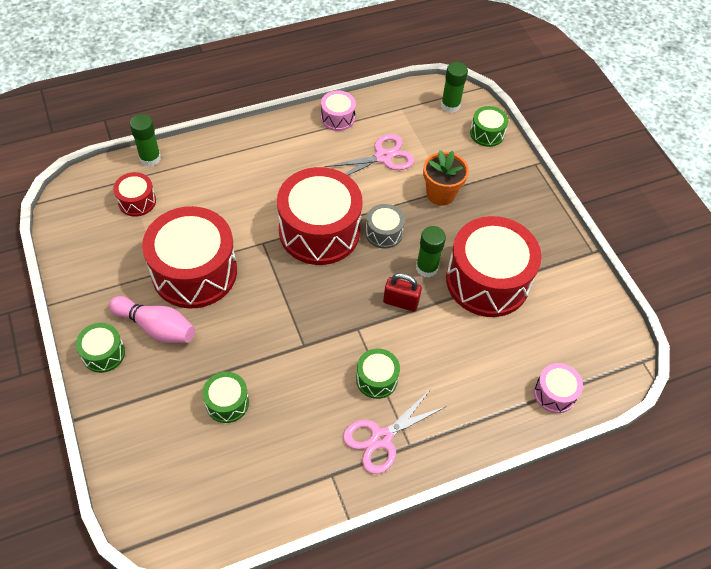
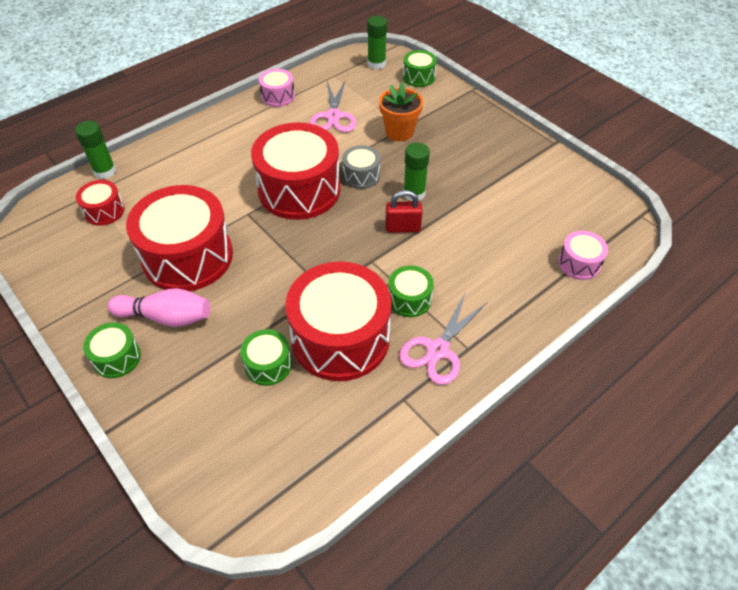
camera: 15 degrees left, 5 degrees down
(383, 157) = (333, 116): pink scissors -> pink scissors turned 135 degrees clockwise
(487, 281) = (474, 189): red drum -> red drum (340, 338)

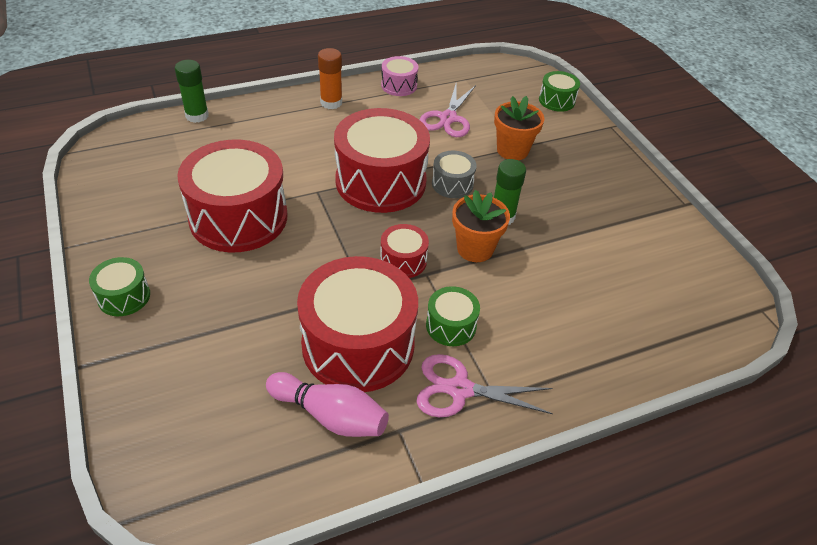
camera: 15 degrees right, 5 degrees down
(104, 211) = (179, 152): red drum -> red drum (403, 261)
(166, 317) = (190, 271): pink bowling pin -> pink bowling pin (330, 415)
(224, 127) = (331, 103): none -> orange glue stick
(268, 365) = (270, 349): green drum -> none
(376, 64) = (516, 77): green glue stick -> none
(403, 228) = (475, 249): red padlock -> orange flower pot
(438, 350) = (460, 389): pink scissors -> pink scissors turned 45 degrees clockwise
(579, 263) = (664, 342): pink drum -> none

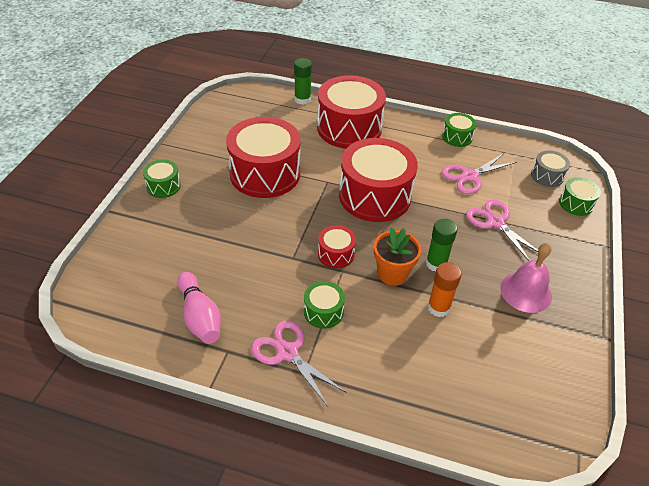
camera: 40 degrees right, 0 degrees up
(331, 103) = (395, 128): orange glue stick -> orange glue stick (438, 307)
(358, 344) = (256, 287): red drum -> red drum (349, 128)
(399, 85) = (457, 137): pink drum -> green drum
(452, 184) = (423, 223): grey drum -> grey drum (547, 176)
(512, 150) = (495, 222): orange flower pot -> pink scissors
(596, 200) = (526, 292): none -> pink bell

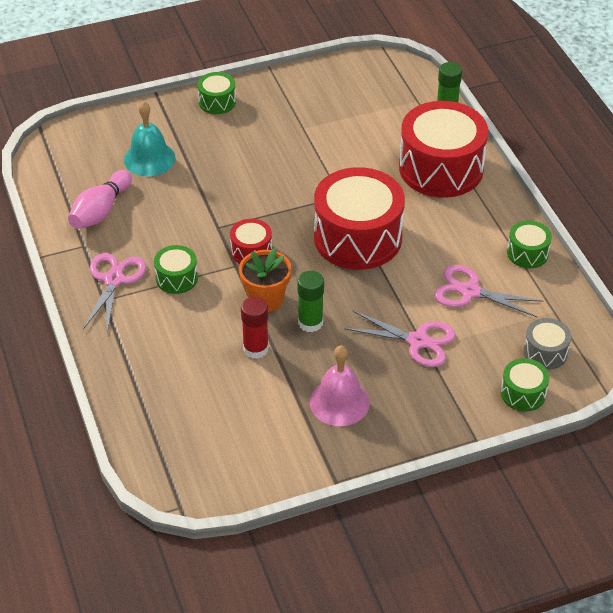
camera: 55 degrees right, 0 degrees up
(176, 254) = (149, 158): none -> turquoise bell
(265, 173) = (304, 150): red drum -> none
(438, 307) = (255, 349): orange glue stick -> red glue stick
(495, 222) = (417, 341): pink scissors -> pink scissors turned 90 degrees clockwise

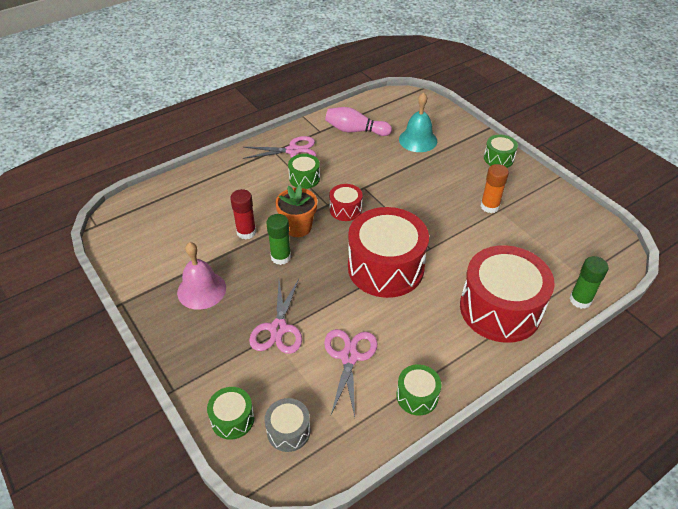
camera: 75 degrees right, 0 degrees up
(294, 133) = (489, 206): none -> orange glue stick

